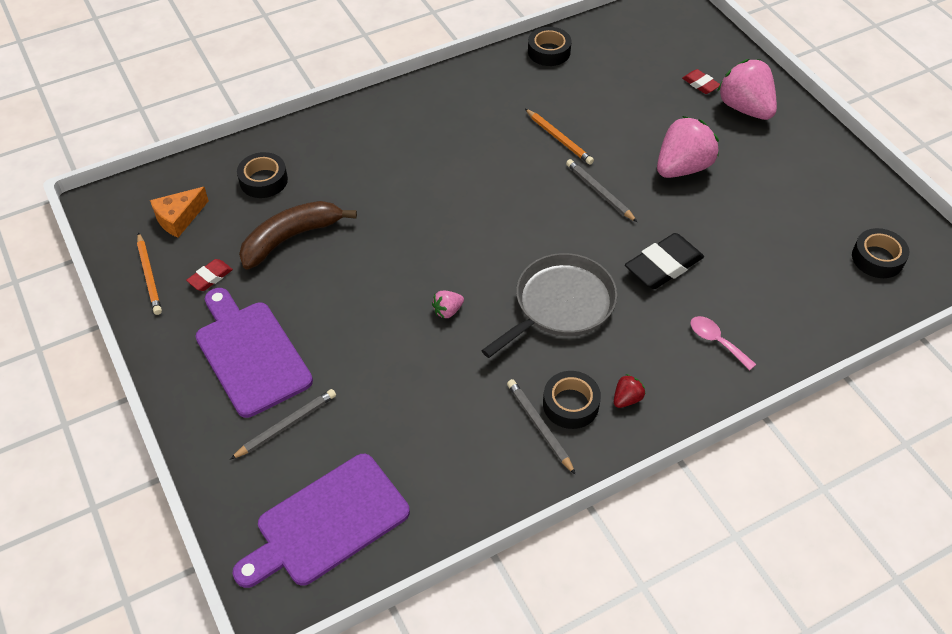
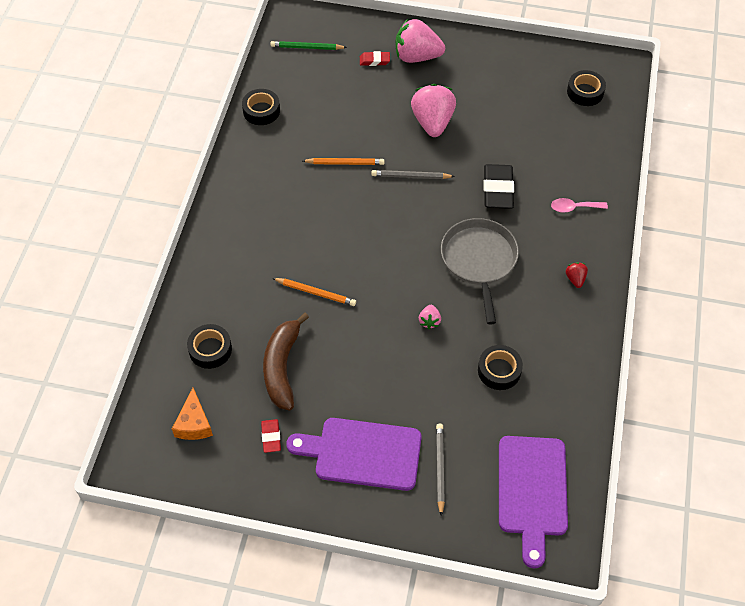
camera: 50 degrees left, 5 degrees up
(149, 276) = (232, 474): orange pencil -> orange pencil (316, 293)
(539, 426) = (557, 335): grey pencil -> none
(570, 404) = (555, 308): black tape -> black tape (499, 370)
(655, 34) = (307, 47): none -> green pencil

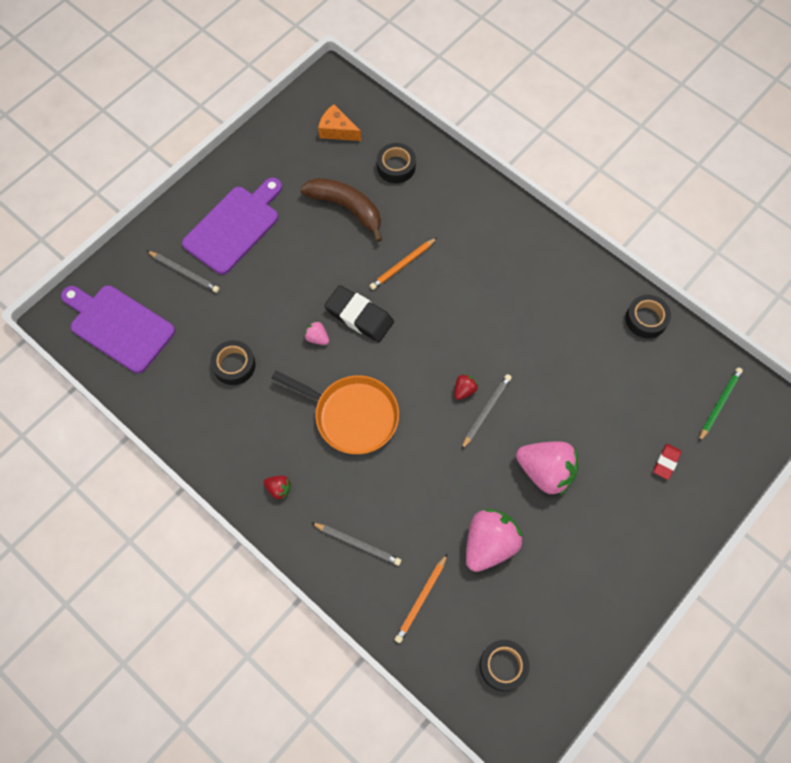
camera: 120 degrees right, 10 degrees up
(271, 437) = (291, 174): red eraser -> none
(345, 163) = (536, 361): orange pencil -> orange pencil (421, 599)
(403, 197) = (464, 390): none -> red strawberry
(416, 56) = (651, 510): pink strawberry -> pink strawberry (489, 544)
(479, 260) = (352, 416): grey pan -> orange pan
(498, 189) = (423, 483): black eraser -> black eraser (359, 316)
(574, 207) = (358, 544): pink spoon -> grey pencil

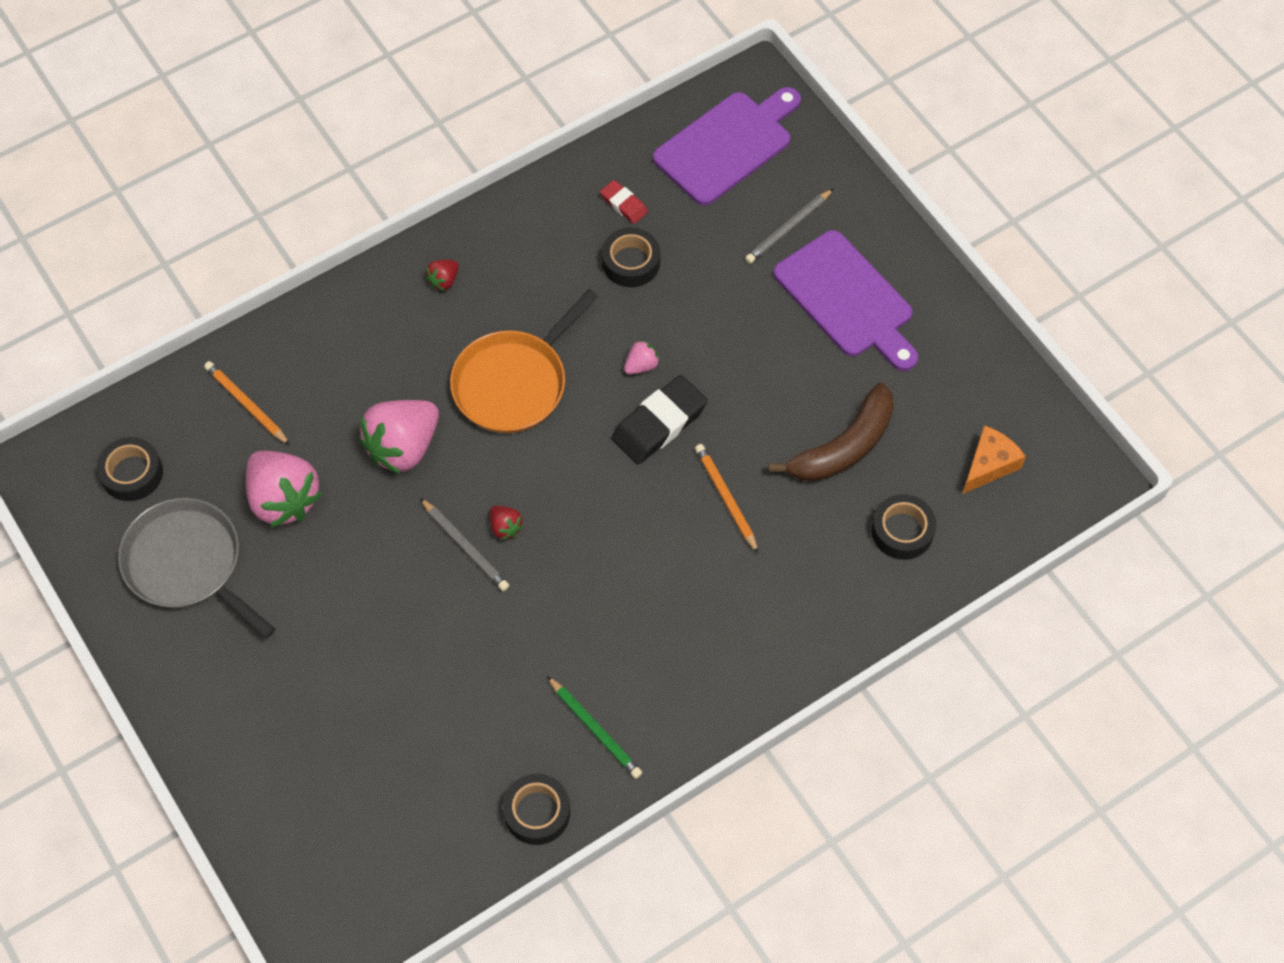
camera: 105 degrees right, 5 degrees down
(358, 544) = (341, 351): grey pencil -> none
(546, 472) = (353, 596): pink strawberry -> pink strawberry (403, 447)
(560, 595) = (187, 564): none -> grey pan
(666, 462) = (309, 759): red eraser -> red eraser (623, 204)
(719, 404) = (368, 869): green pencil -> green pencil (595, 729)

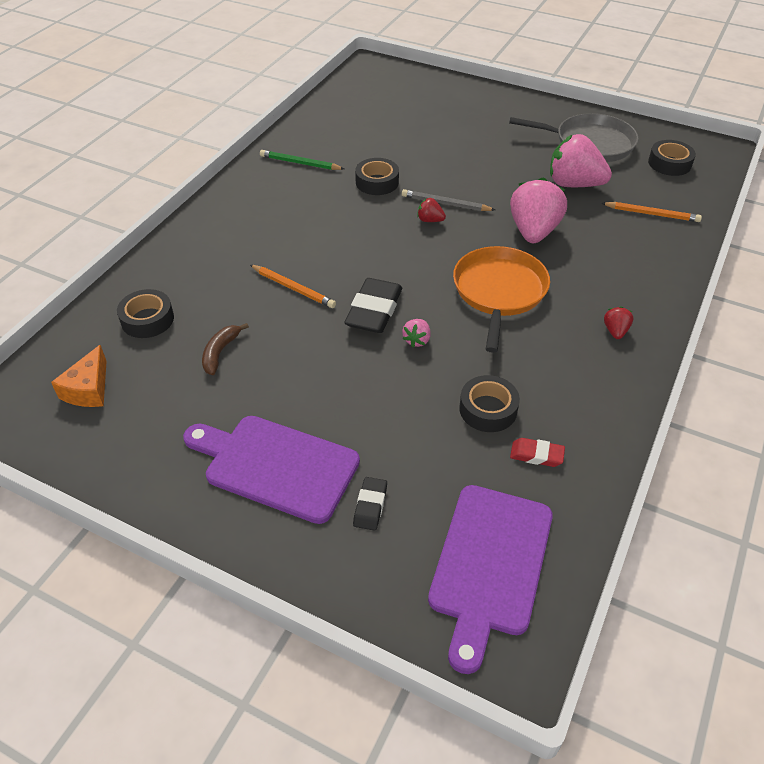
camera: 150 degrees right, 15 degrees down
(537, 812) = (308, 128): black tape -> black tape (377, 182)
(788, 229) = (370, 506): grey pencil -> black eraser
(843, 447) = (220, 352): brown banana -> brown banana, size x0.54

